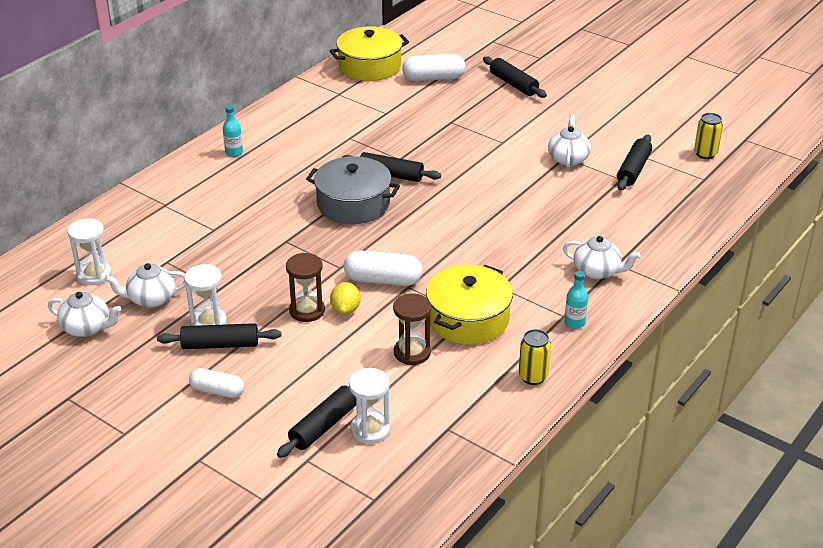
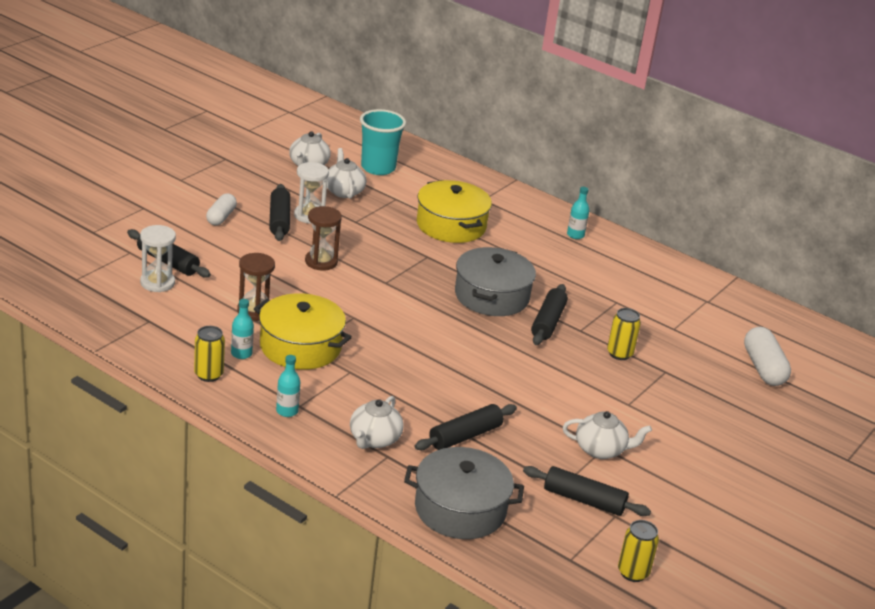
camera: 85 degrees right, 5 degrees down
(94, 275) = (378, 168): white hourglass -> turquoise cup
(345, 310) = (321, 281): yellow lemon -> none
(370, 66) = (776, 325): yellow pot -> yellow pot (451, 225)
(383, 280) = (364, 304): white capsule -> none
(431, 141) = (619, 354): none -> yellow can
(491, 357) = (241, 354): none -> turquoise bottle
(513, 84) = (769, 428): black rolling pin -> black rolling pin (465, 436)
(669, 227) = (460, 509): none -> grey pot

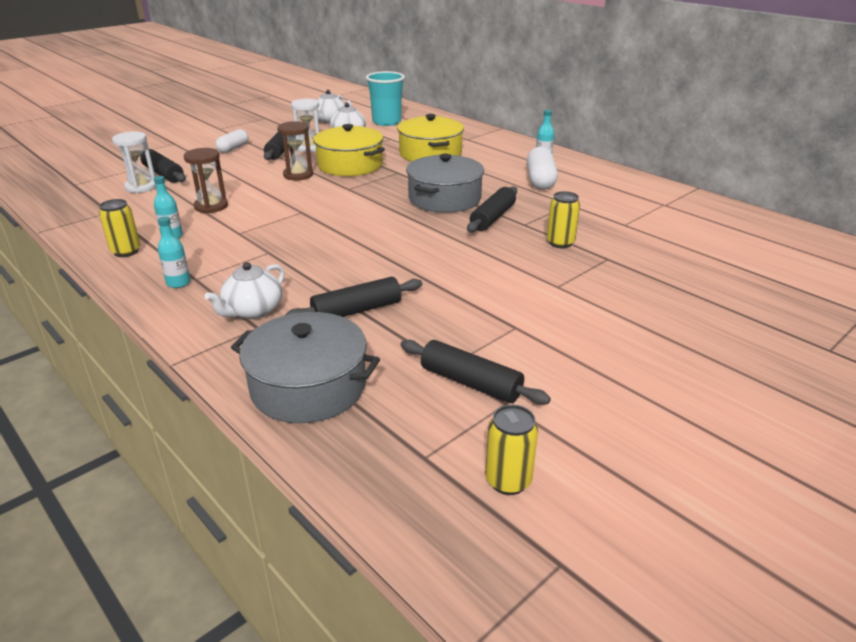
camera: 15 degrees right, 0 degrees up
(300, 346) = (233, 232): yellow pot -> yellow pot (350, 165)
(601, 450) = (511, 329): white teapot -> none
(763, 368) = (721, 258): white capsule -> white capsule (540, 180)

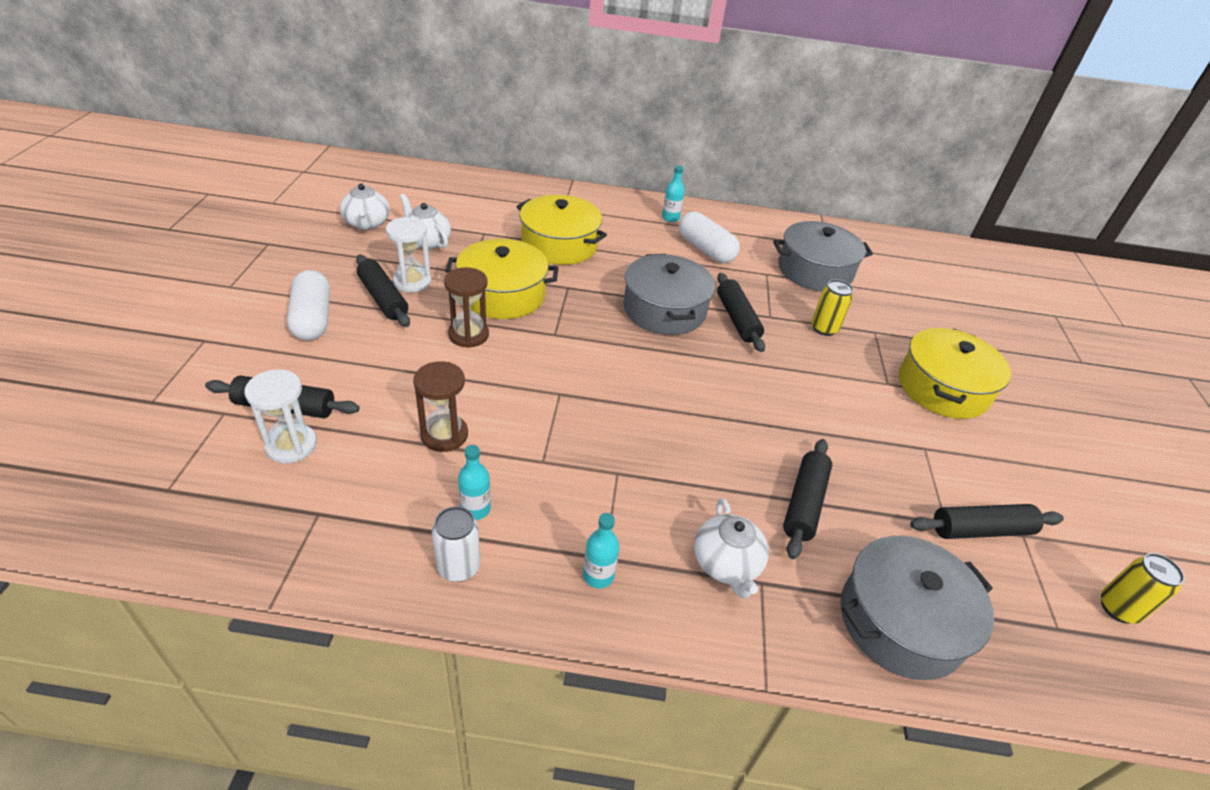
camera: 45 degrees left, 10 degrees up
(126, 251) = (458, 567): yellow can -> white can
(233, 148) = (312, 319): white capsule -> white capsule, size x1.51
(386, 122) = (440, 205): turquoise cup -> none
(608, 306) = (942, 388): none -> yellow pot
(620, 214) = (814, 271): none -> grey pot

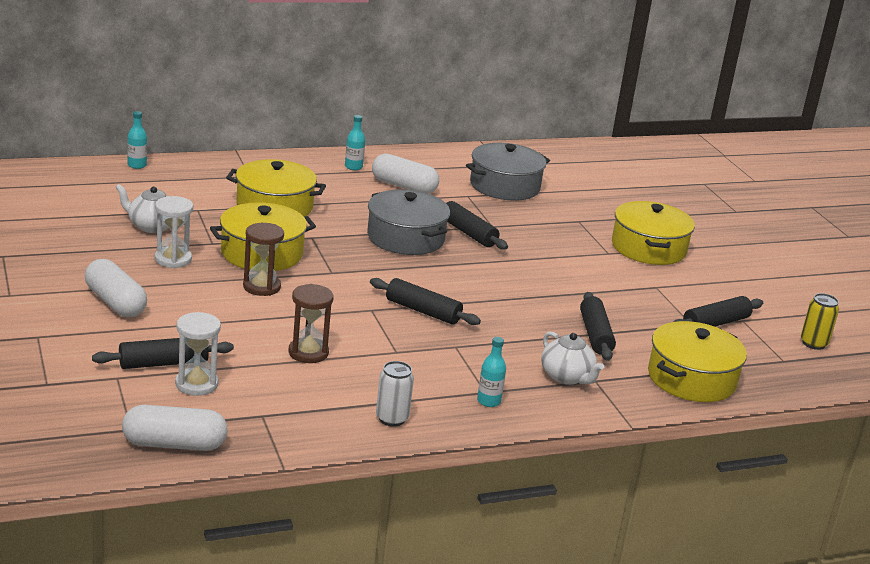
camera: 25 degrees left, 15 degrees down
(187, 528) = (174, 444): none -> white capsule
(367, 223) = (79, 222): white teapot -> none
(383, 298) = (161, 276): black rolling pin -> black rolling pin (423, 311)
(475, 509) = (373, 388): turquoise bottle -> turquoise bottle (137, 165)
(824, 328) = (539, 226): yellow can -> none
(901, 621) = (691, 379): grey pot -> yellow pot

